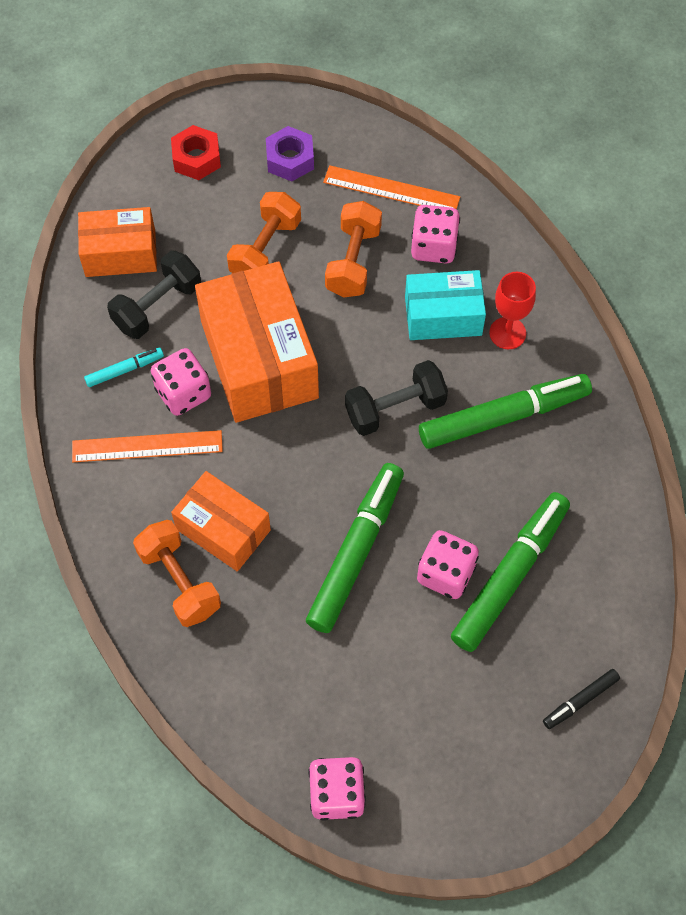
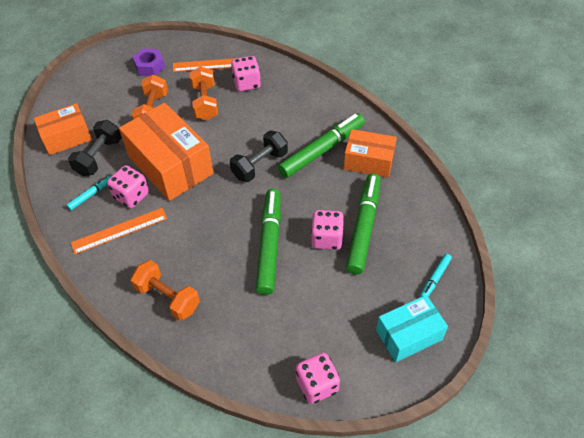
camera: 20 degrees left, 10 degrees down
(196, 158) = (95, 80): red nut -> none
(223, 530) = (184, 260): orange box -> orange box (368, 161)
(443, 316) = (266, 113): turquoise box -> turquoise box (409, 335)
(507, 333) = (305, 111): red goblet -> none
(580, 701) = (435, 278): black marker -> turquoise marker

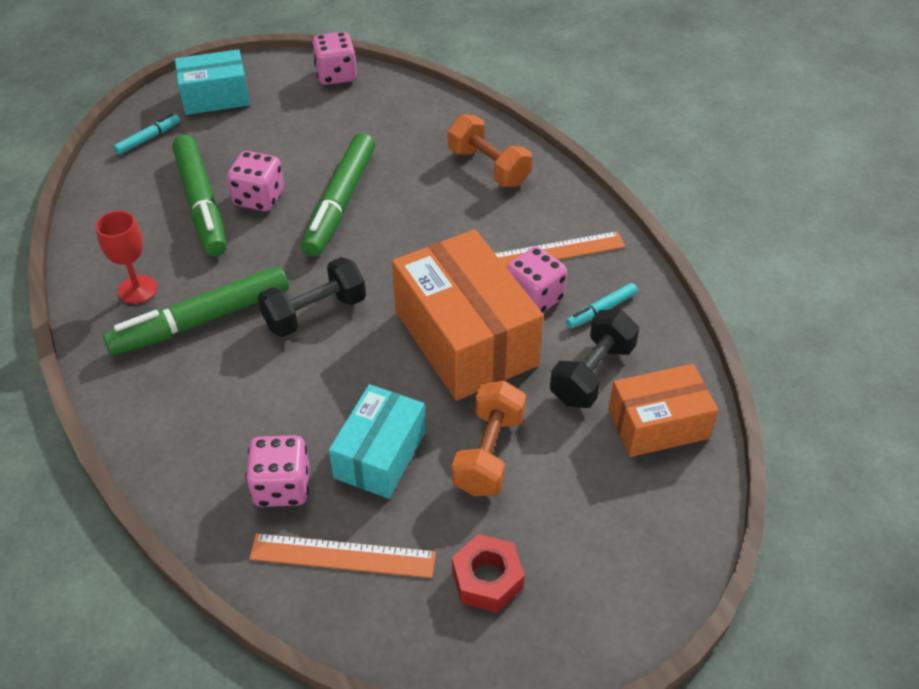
camera: 170 degrees left, 5 degrees down
(149, 66) = (487, 579): purple nut -> red nut
(205, 102) = (380, 454): orange dumbbell -> turquoise box
(363, 227) = (201, 203): green marker -> green marker turned 45 degrees counterclockwise
(368, 161) = (137, 289): orange box -> red goblet

